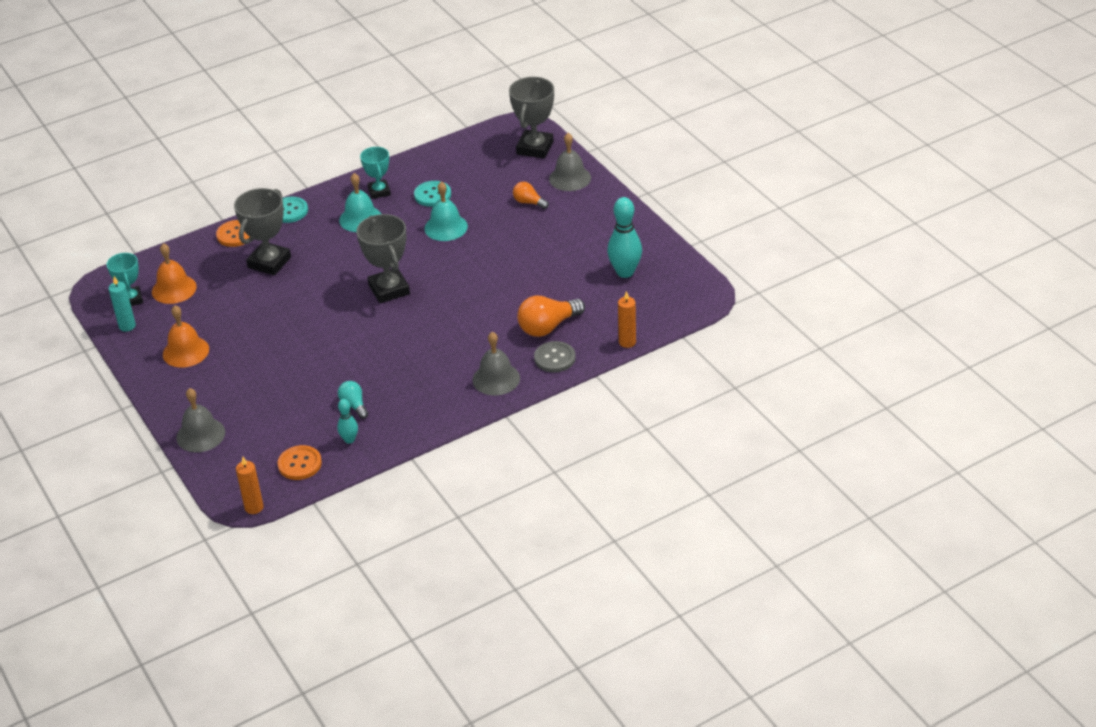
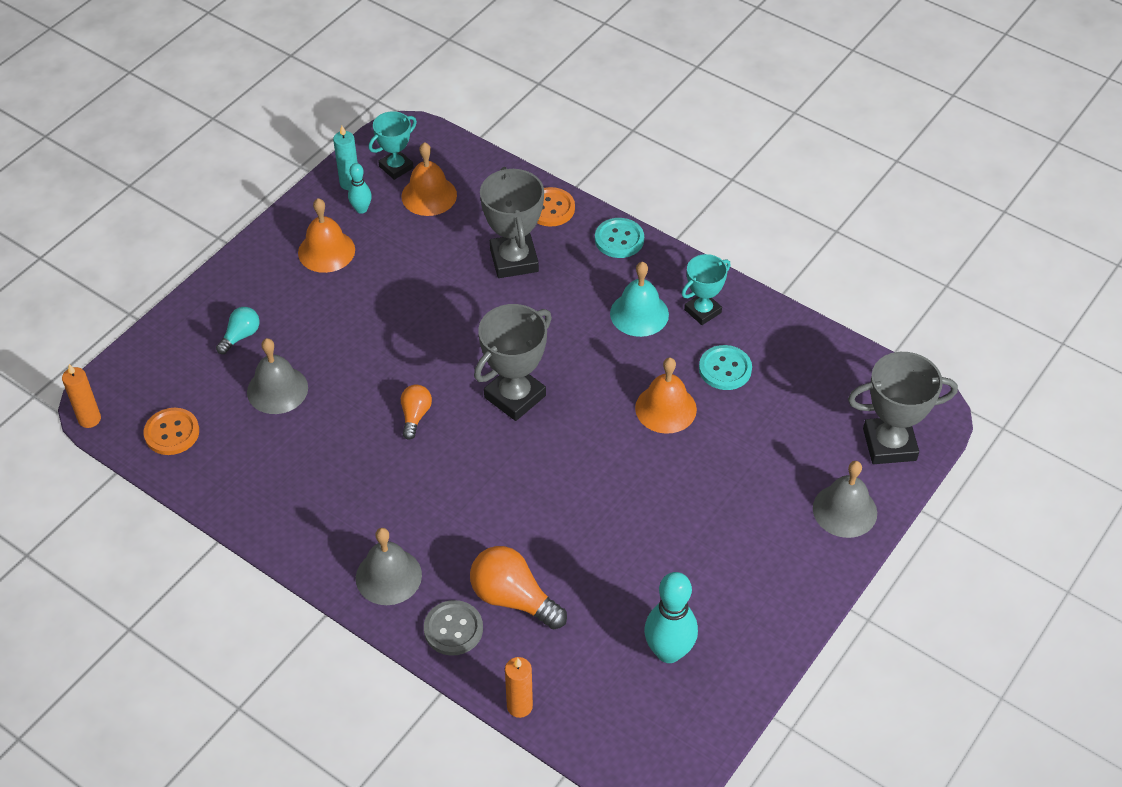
camera: 65 degrees right, 10 degrees up
(200, 435) = (193, 322): grey bell -> grey bell (277, 389)
(269, 262) = (514, 260): grey trophy -> grey trophy turned 75 degrees clockwise
(349, 440) = (227, 464): turquoise bowling pin -> turquoise bowling pin (361, 209)
(354, 405) = (289, 445): turquoise light bulb -> turquoise light bulb (241, 336)
(446, 227) = (665, 408): turquoise bell -> orange bell
(529, 202) = (765, 481): orange light bulb -> orange light bulb (415, 416)

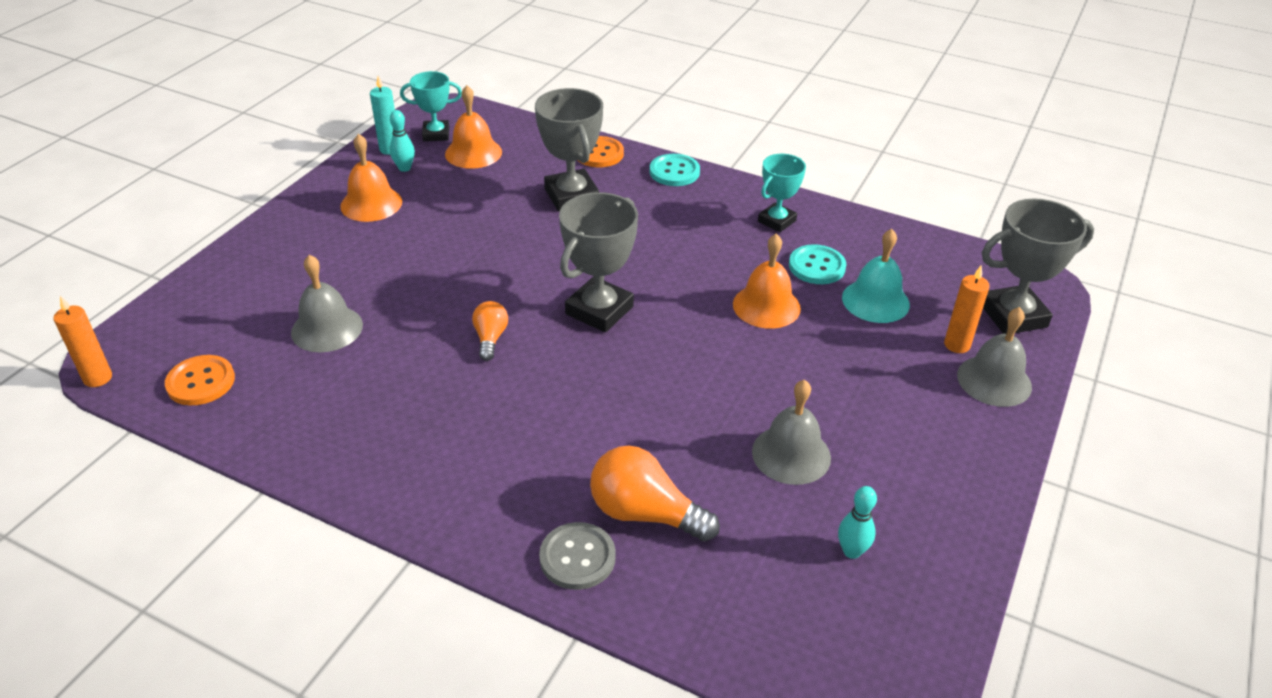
camera: 10 degrees left, 10 degrees down
(241, 336) = (281, 283): turquoise light bulb -> none
(388, 576) = (484, 506): grey bell -> grey bell (791, 454)
(396, 167) = (436, 134): turquoise trophy -> turquoise trophy turned 45 degrees clockwise
(519, 706) = (683, 641): orange candle -> orange candle (957, 345)
(639, 314) = (712, 228): turquoise bell -> turquoise bell (875, 301)
(668, 652) = (851, 551): turquoise bowling pin -> turquoise bowling pin, size x0.54

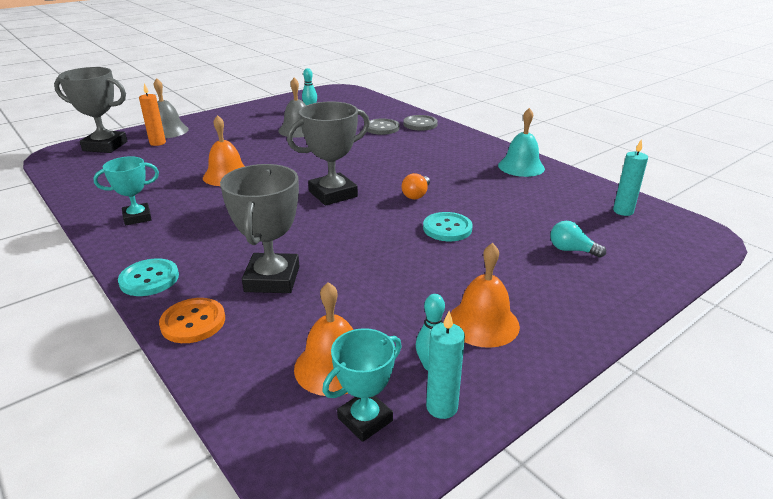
camera: 155 degrees left, 10 degrees down
(98, 378) = (705, 228): orange candle -> none
(201, 382) = (623, 211): orange button -> turquoise candle
(283, 298) = (571, 250): none -> turquoise light bulb
(327, 328) = (533, 223): grey bell -> none
(436, 134) = (365, 419): turquoise trophy -> turquoise trophy turned 60 degrees counterclockwise
(645, 513) = (382, 128): orange light bulb -> grey button
(817, 266) = (162, 186): turquoise button -> turquoise button (447, 228)
(875, 301) = (161, 165): turquoise bell -> turquoise bell (521, 166)

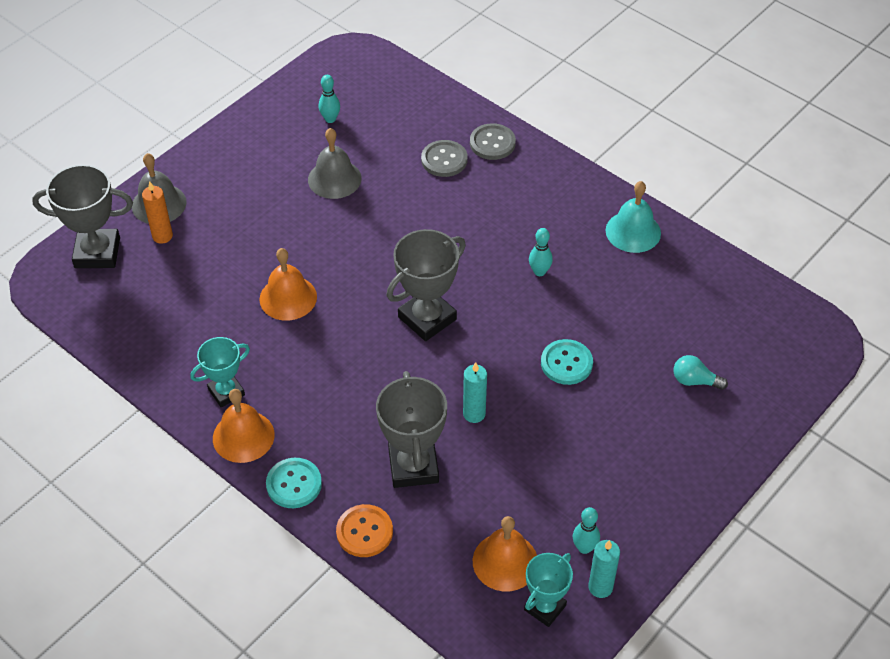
camera: 10 degrees left, 20 degrees up
(416, 195) = (521, 307): orange light bulb -> none
(437, 179) = (539, 272): none -> turquoise bowling pin
(483, 323) = (620, 493): orange bell -> orange bell (243, 436)
(623, 211) = (747, 307): turquoise candle -> turquoise candle (474, 414)

